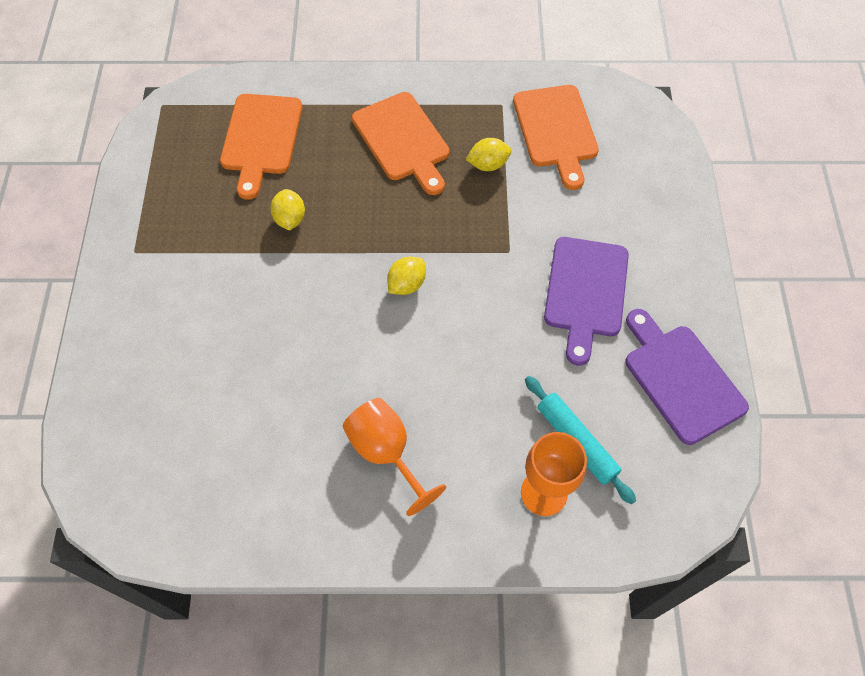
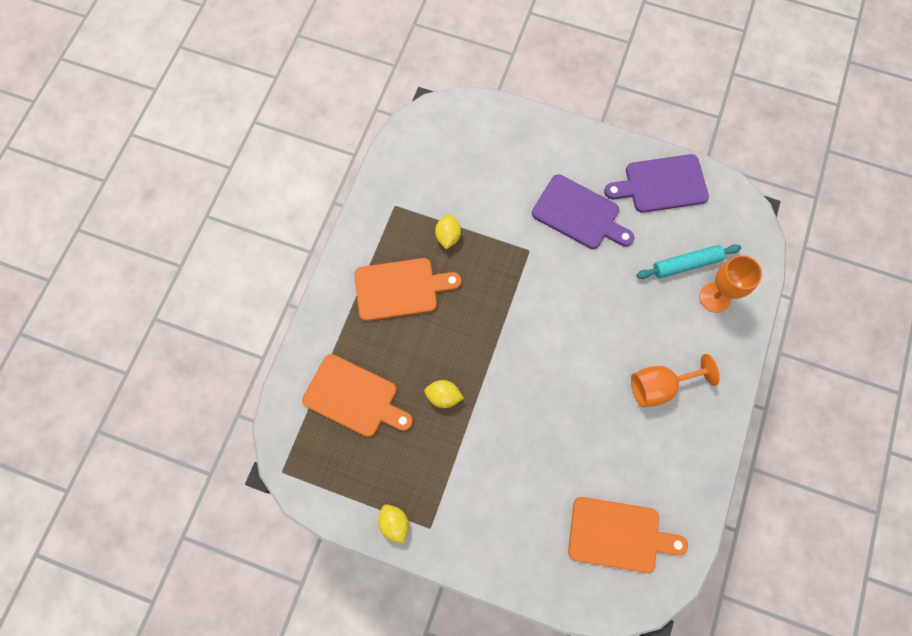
camera: 70 degrees left, 10 degrees up
(406, 284) = (532, 329): yellow lemon -> yellow lemon (394, 523)
(556, 130) = (435, 177): orange cutting board -> orange cutting board (618, 535)

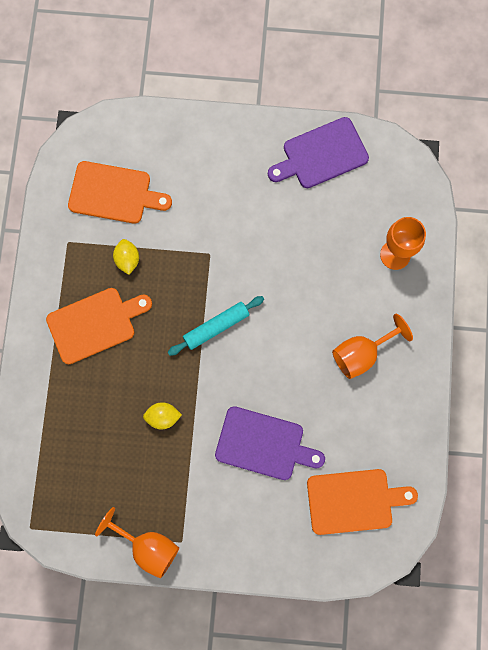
camera: 15 degrees left, 5 degrees up
(354, 397) = (79, 440): orange cutting board -> orange cutting board (114, 193)
(394, 523) = (148, 546): yellow lemon -> orange goblet
(579, 214) = (249, 205): purple cutting board -> purple cutting board (264, 444)
(686, 264) = (361, 229): turquoise rolling pin -> turquoise rolling pin (216, 327)

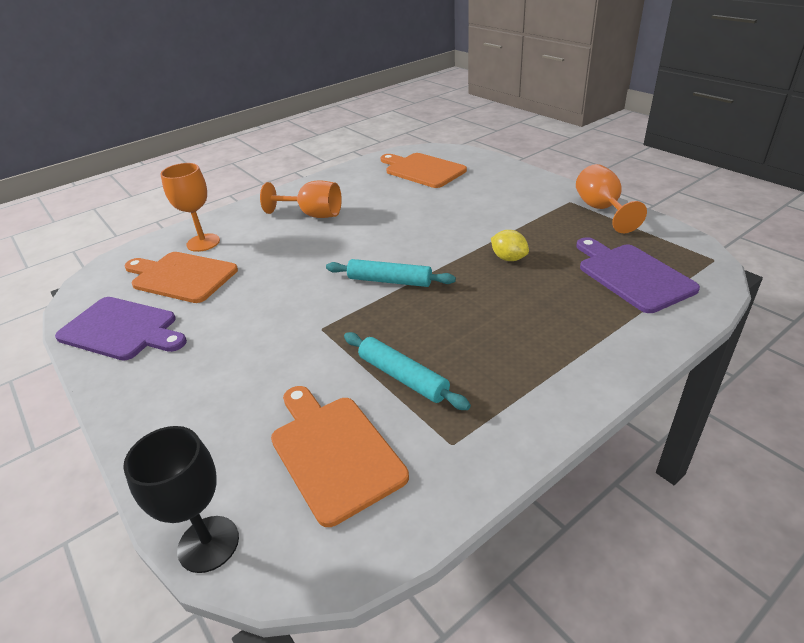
camera: 130 degrees left, 40 degrees down
(95, 324) = (503, 349): orange cutting board -> orange cutting board (181, 276)
(116, 119) = (208, 544): none -> black goblet
(127, 260) = (403, 377): yellow lemon -> turquoise rolling pin
(264, 444) = (445, 211): purple cutting board -> purple cutting board (632, 275)

